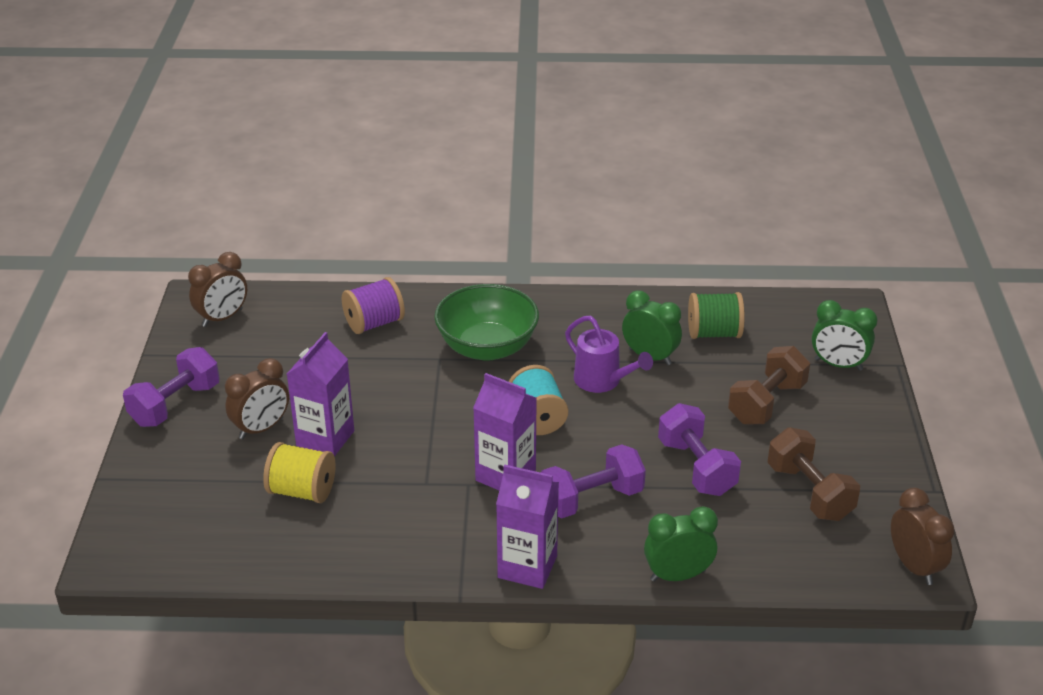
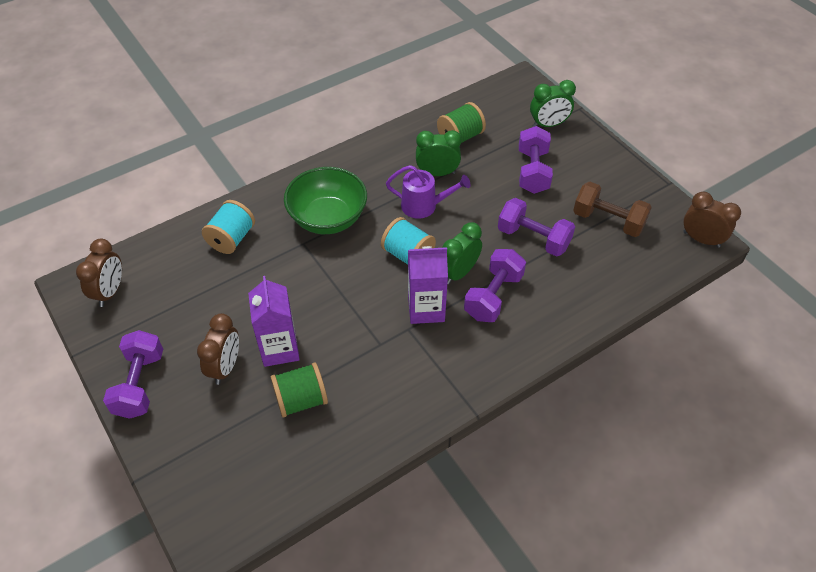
camera: 35 degrees left, 15 degrees up
(302, 491) = (301, 400): yellow spool -> green spool
(374, 323) = (232, 238): purple spool -> turquoise spool
(527, 567) = (499, 368): purple carton -> none
(677, 575) = (588, 320): green clock -> green clock (459, 272)
(766, 403) = (532, 171): brown dumbbell -> purple dumbbell

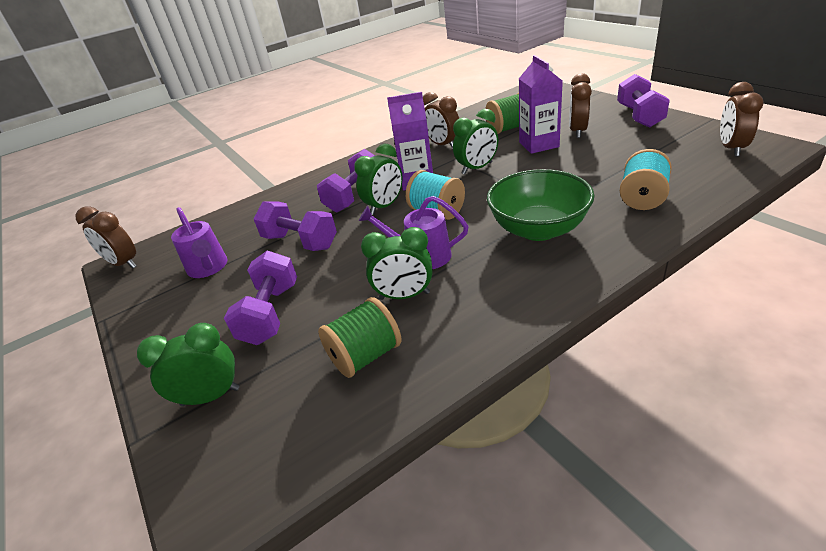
camera: 175 degrees left, 15 degrees down
(359, 317) = (477, 168): none -> green clock
(391, 379) = (443, 145): none -> brown clock
(608, 221) = (209, 268): brown dumbbell -> purple watering can

